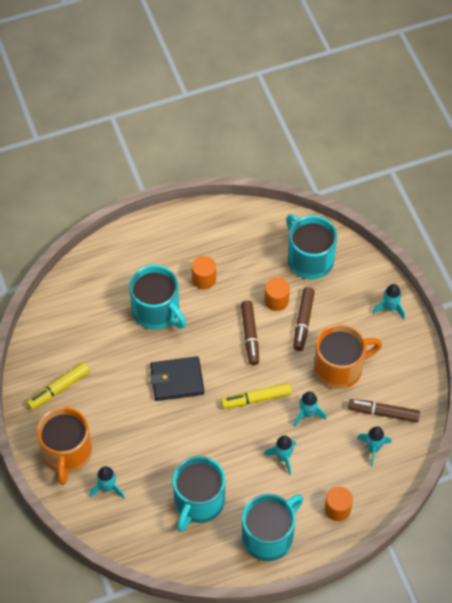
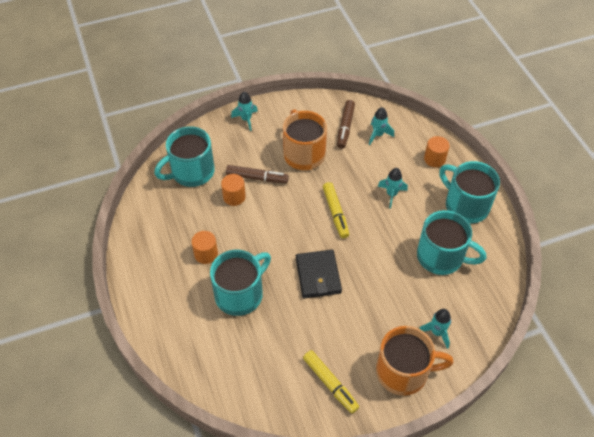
camera: 90 degrees left, 5 degrees down
(250, 335) = (270, 217): brown marker -> none
(307, 414) = (349, 177): turquoise rocket -> none

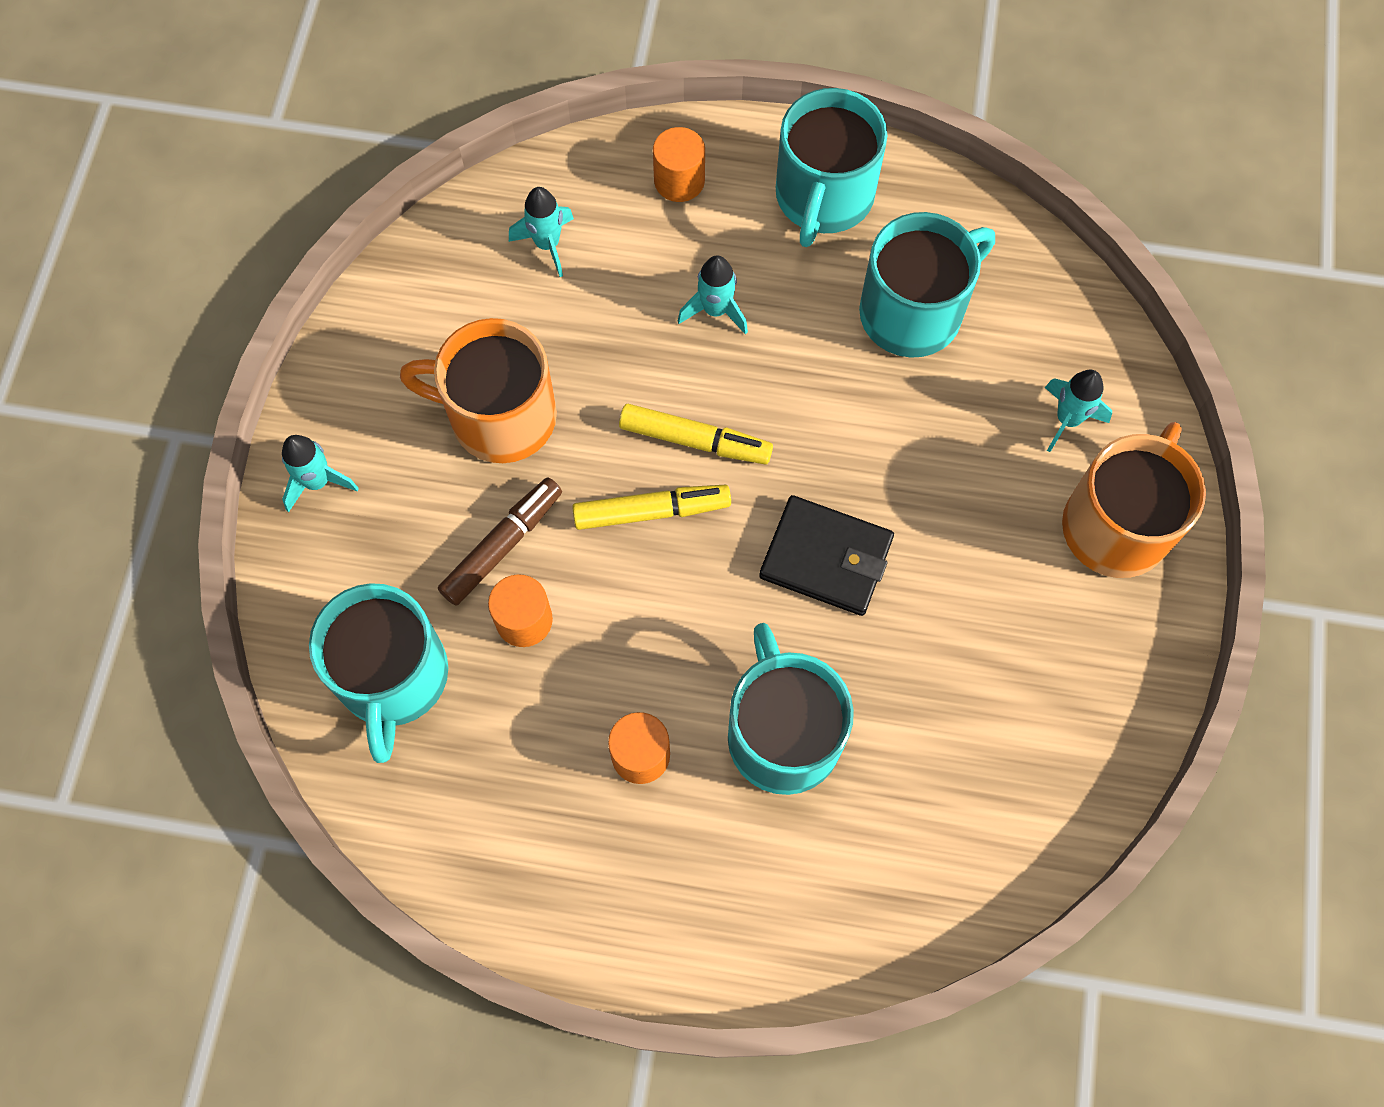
camera: 60 degrees left, 15 degrees up
(330, 384) = (1075, 668): yellow marker -> yellow marker (651, 511)
(345, 127) = (483, 294): brown marker -> none
(465, 205) = (823, 197): turquoise mug -> turquoise mug turned 60 degrees counterclockwise

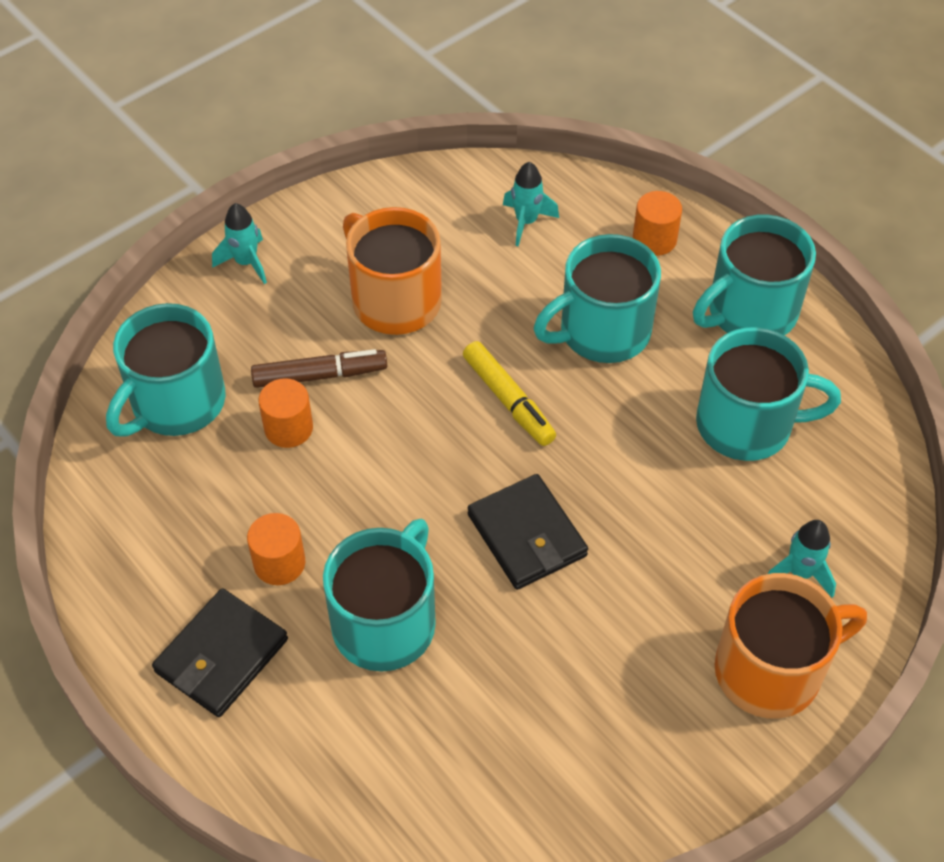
camera: 40 degrees right, 15 degrees down
(651, 511) = (436, 422): yellow marker -> none
(672, 880) = (221, 655): none -> black wallet
(715, 310) = (602, 331): turquoise rocket -> turquoise mug

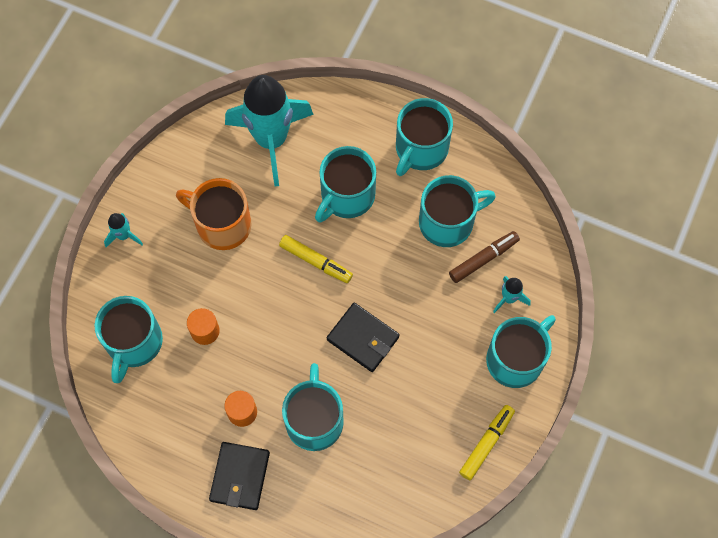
camera: 25 degrees left, 15 degrees up
(320, 375) = (205, 291): brown marker -> brown marker (483, 259)
(526, 222) = (271, 140): turquoise rocket -> turquoise rocket, size x2.43
(654, 239) = (349, 122): orange cylinder -> none
(658, 783) = (486, 443): none -> yellow marker
(771, 670) = (516, 359): orange mug -> turquoise mug

